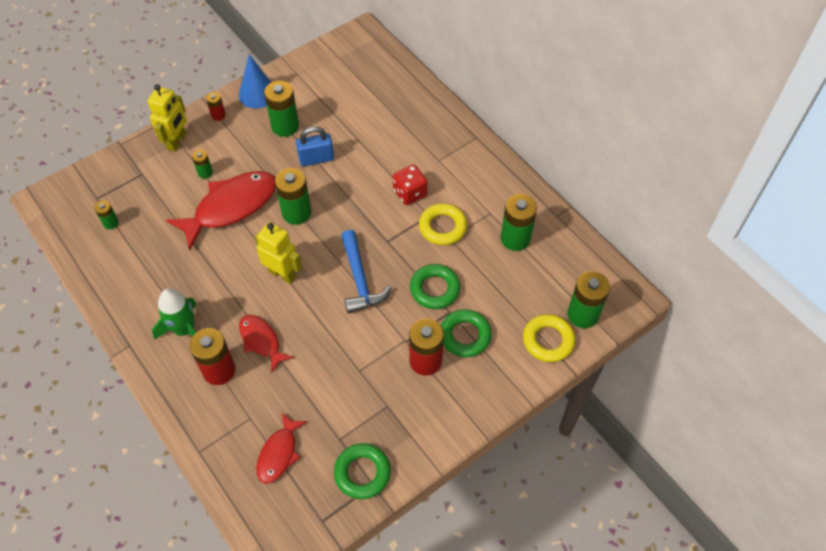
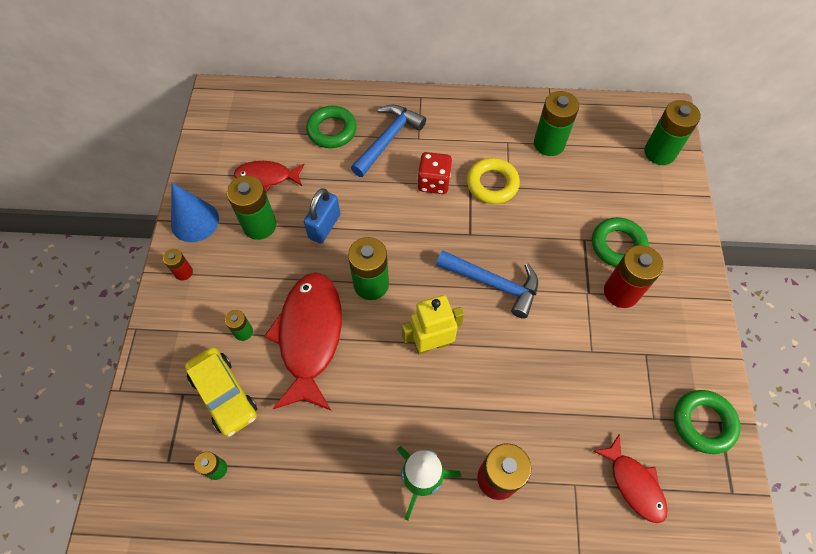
camera: 50 degrees left, 5 degrees up
(157, 193) = (224, 394): none -> yellow car
(177, 142) = (176, 332): yellow robot -> none
(261, 341) = (493, 415): red fish -> red fish (267, 177)
(420, 144) = (388, 139): none -> blue hammer
(434, 289) = (552, 234): green ring -> green ring (332, 130)
(548, 340) = (667, 192): yellow ring -> none

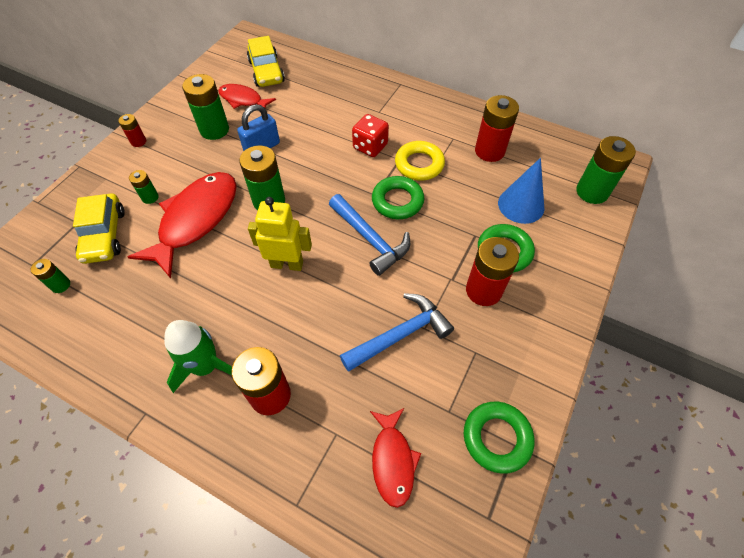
camera: 25 degrees right, 5 degrees down
(195, 221) = (171, 111): blue cone -> blue cone (521, 205)
(270, 132) = (266, 72): none -> yellow car
(332, 130) = (314, 85): green ring -> green ring (397, 201)
(388, 139) = (354, 104): blue hammer -> blue hammer (400, 334)
(549, 144) = (489, 151): green battery -> red battery

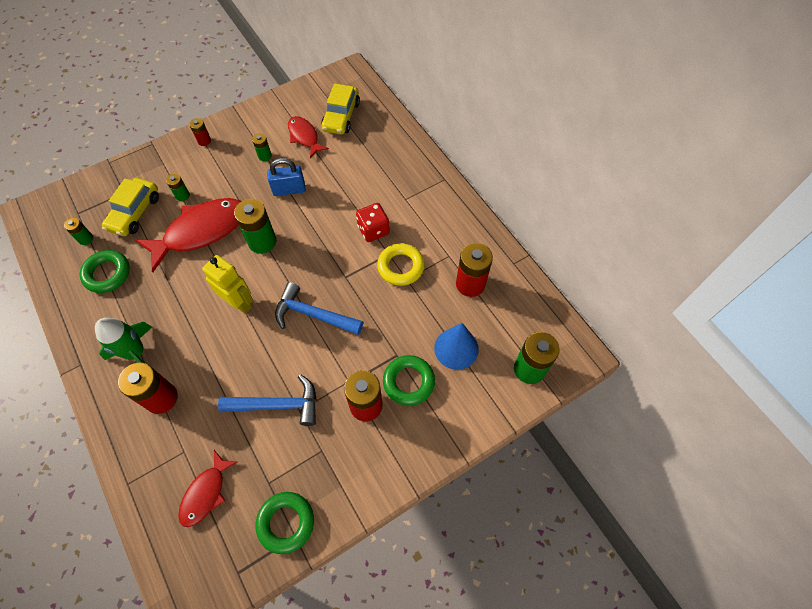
camera: 30 degrees right, 5 degrees up
(214, 130) = (264, 156): green battery -> green battery, size x0.52
(370, 239) = (313, 314): blue hammer -> blue hammer turned 120 degrees clockwise
(397, 201) = (358, 292): green ring -> green ring (107, 274)

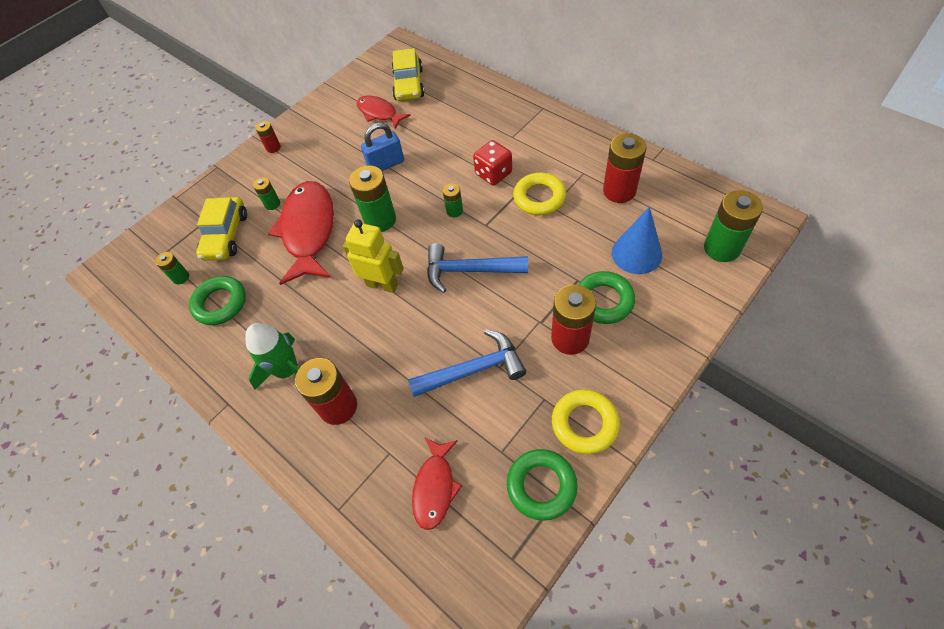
camera: 10 degrees left, 5 degrees down
(201, 231) = (308, 230): red fish -> red fish turned 45 degrees counterclockwise
(264, 156) = (345, 142): green battery -> green battery (454, 211)
(343, 483) = (584, 423): none -> yellow ring

